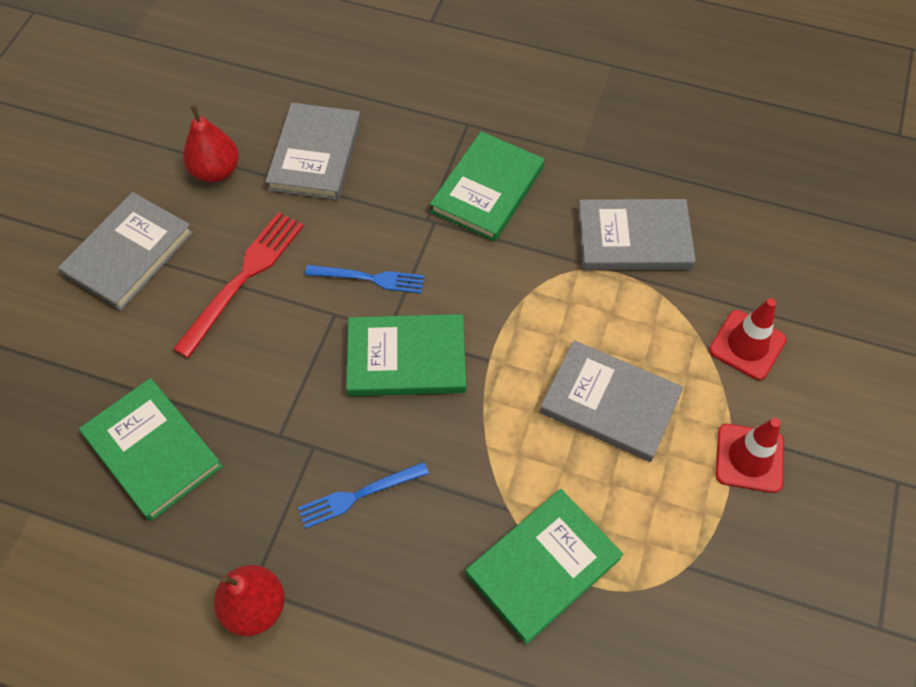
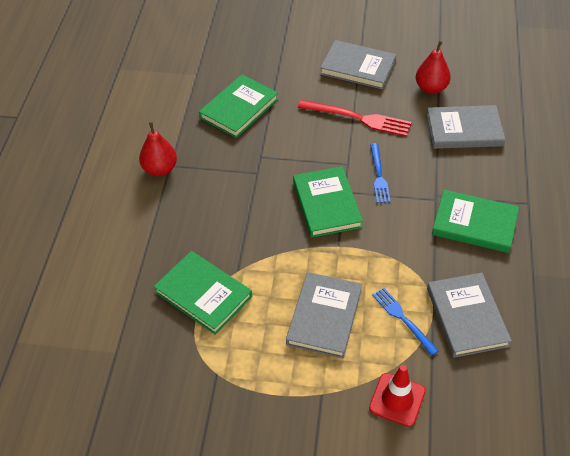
camera: 80 degrees right, 10 degrees down
(359, 495) = (231, 199): blue fork -> blue fork (403, 319)
(749, 458) = (303, 406): red traffic cone -> none

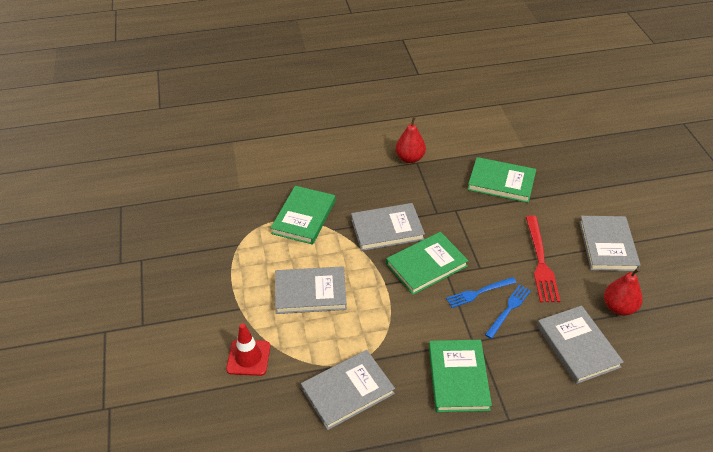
camera: 70 degrees right, 5 degrees down
(261, 222) = (387, 229): none -> grey book
(403, 319) = (328, 345): blue fork -> blue fork (508, 309)

